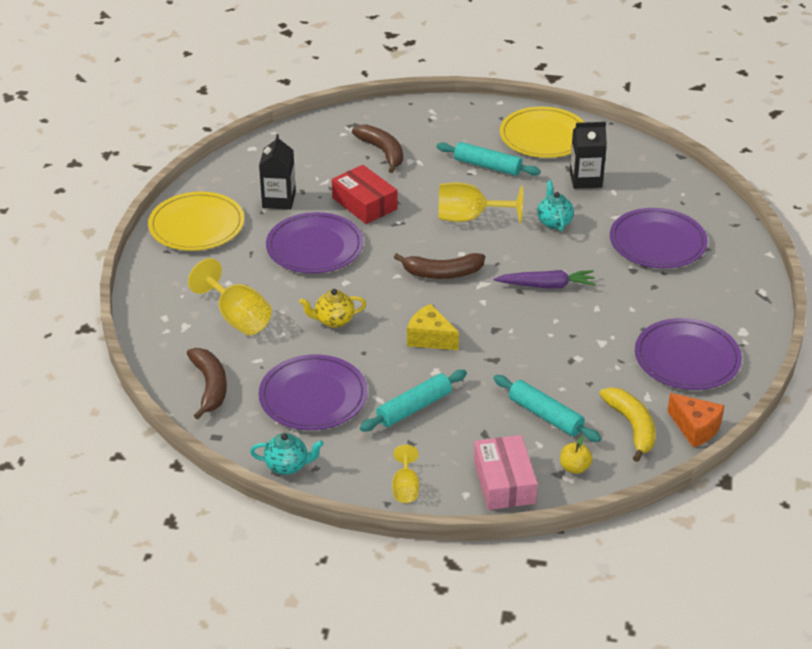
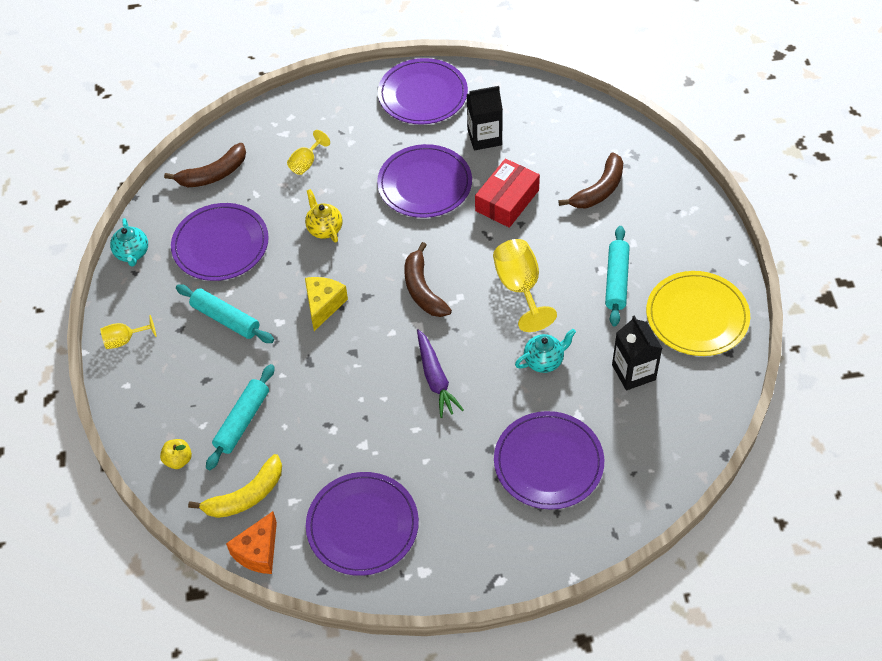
camera: 75 degrees right, 15 degrees up
(196, 225) = (422, 95): yellow plate -> purple plate
(237, 318) = (306, 163): yellow goblet -> yellow goblet, size x0.57
(504, 482) = (147, 410): pink box -> none

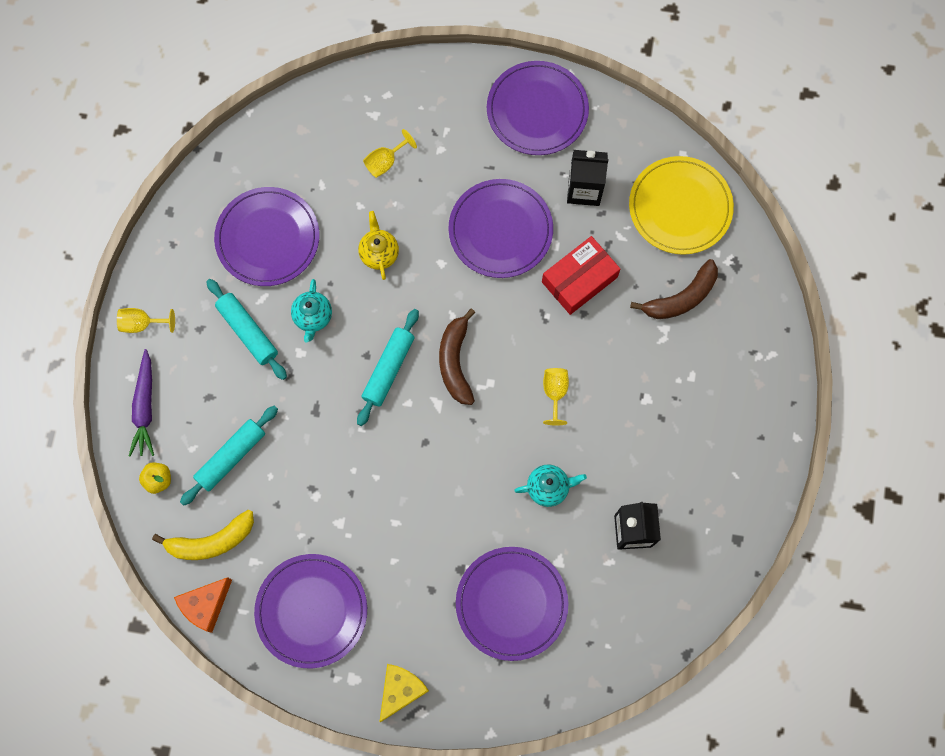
camera: 15 degrees right, 20 degrees up
(132, 253) = (176, 220): turquoise teapot -> turquoise teapot (313, 317)
(213, 174) = (285, 145): brown banana -> none
(323, 305) = (350, 347): yellow cheese -> yellow cheese (401, 690)
(435, 378) = (433, 471): purple carrot -> purple carrot (145, 407)
(520, 288) = (555, 393): yellow goblet -> yellow goblet, size x0.57
(616, 280) = (656, 417): turquoise rolling pin -> turquoise rolling pin (388, 369)
(697, 316) = (722, 487): yellow plate -> yellow plate (680, 207)

